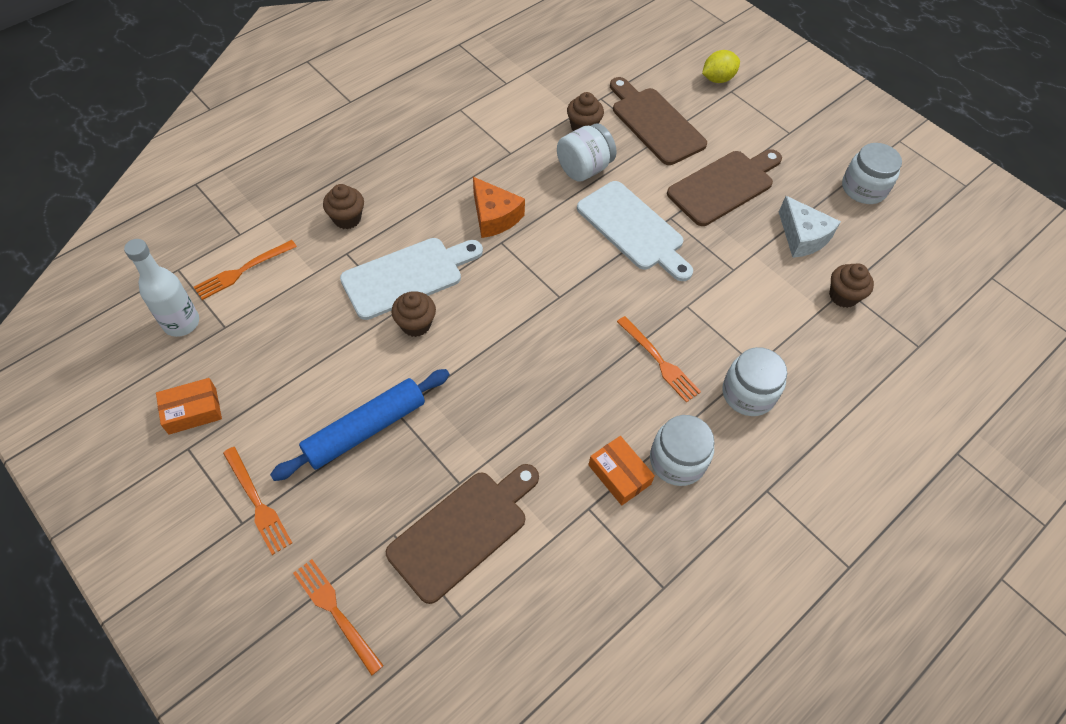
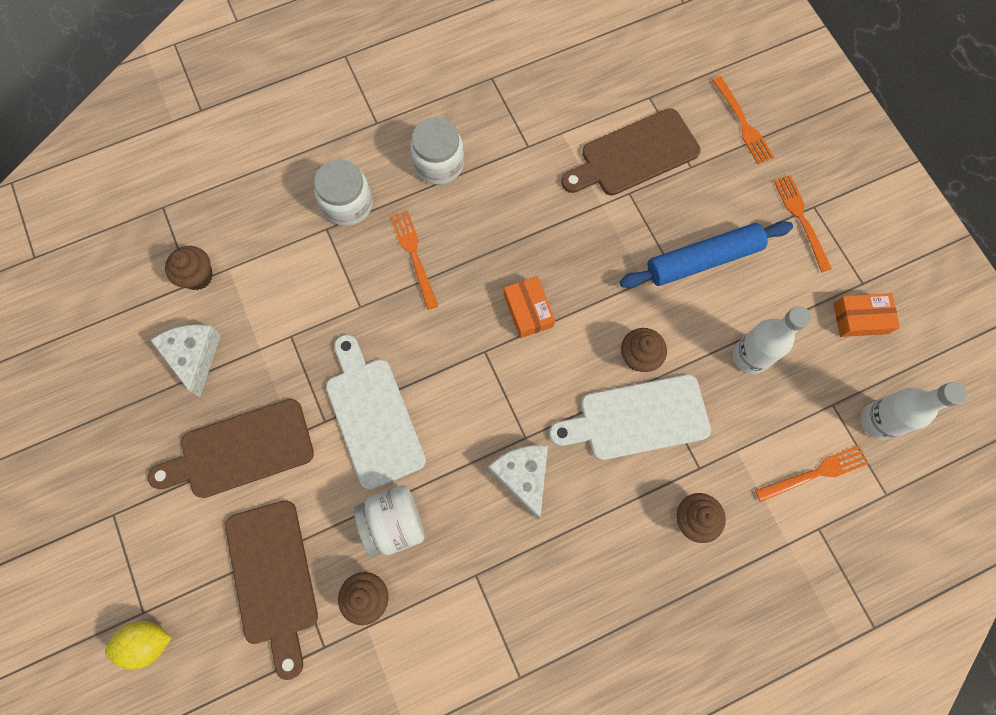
camera: 160 degrees left, 15 degrees up
(307, 349) = (750, 356): none -> white bottle
(494, 217) = (523, 476): orange cheese -> white cheese
(619, 474) = (492, 165): orange box -> orange box (528, 310)
(863, 188) = (83, 403): white jar -> none

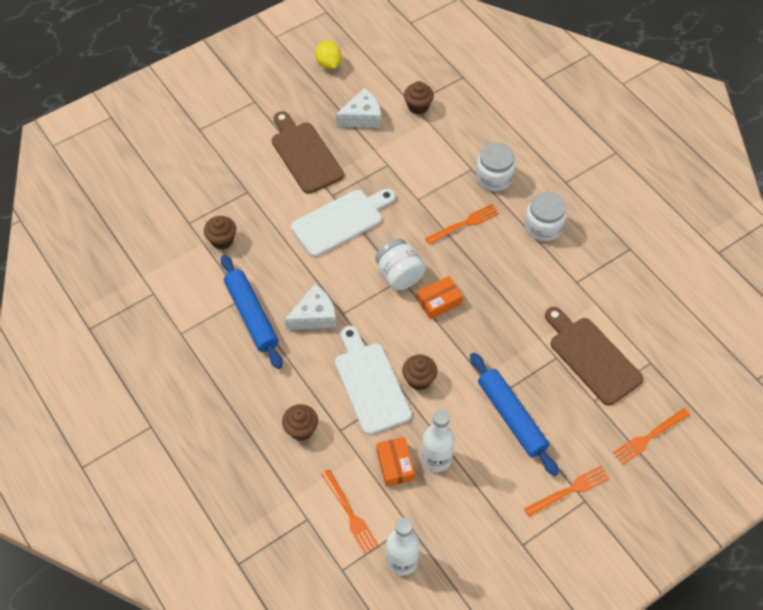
camera: 80 degrees right, 15 degrees down
(148, 642) = (182, 136): yellow lemon -> yellow lemon (329, 64)
(273, 578) = (227, 188): brown cutting board -> none
(394, 523) = (271, 246): white jar -> white jar (399, 275)
(507, 566) = (252, 315): none -> blue rolling pin
(860, 318) = (489, 543): orange box -> orange box (395, 465)

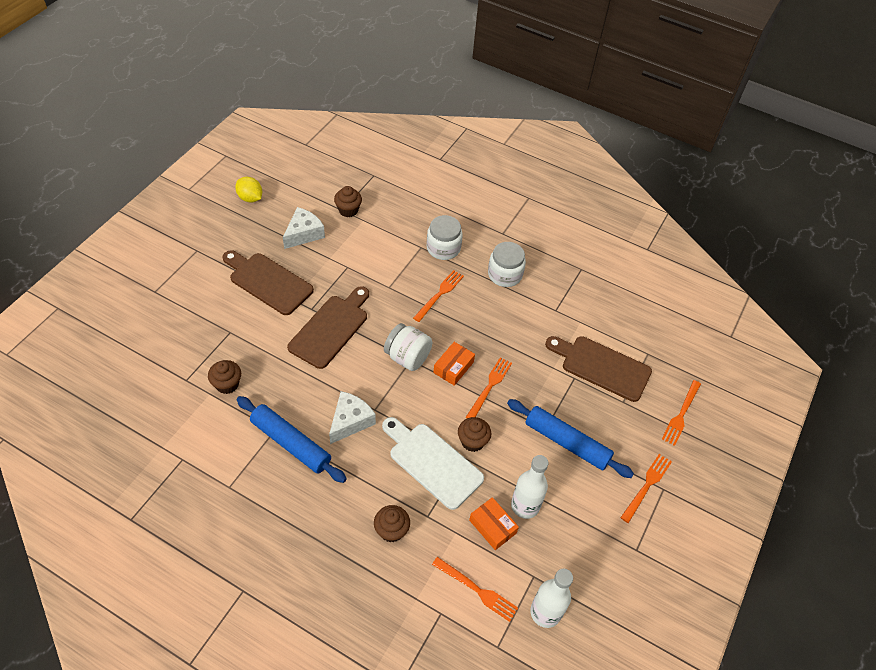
camera: 30 degrees left, 5 degrees down
(341, 221) = (331, 329): white cutting board -> brown cutting board
(464, 334) = (489, 387): none -> orange fork

